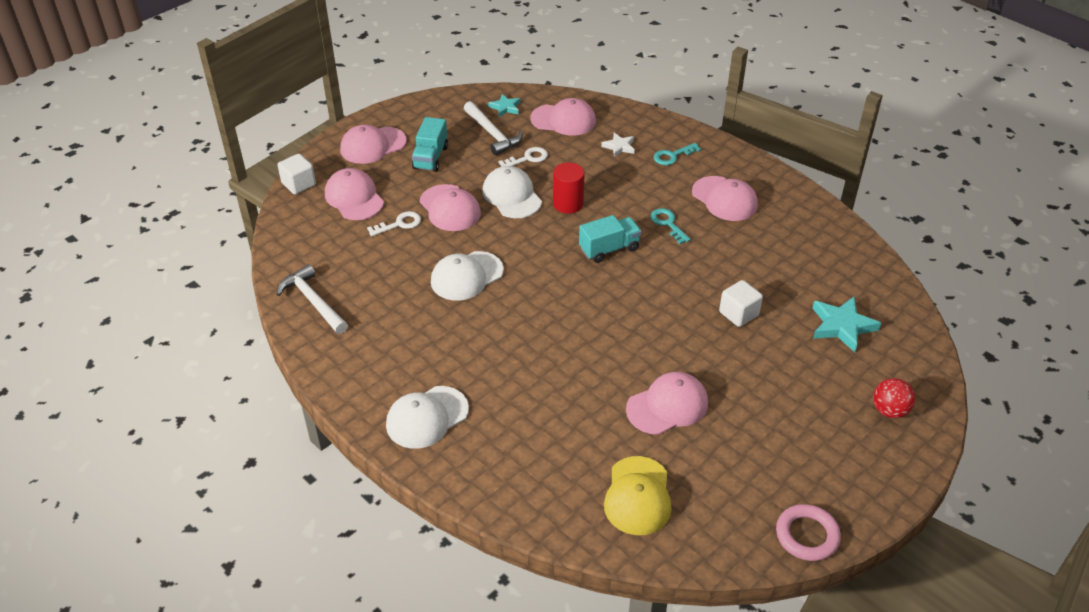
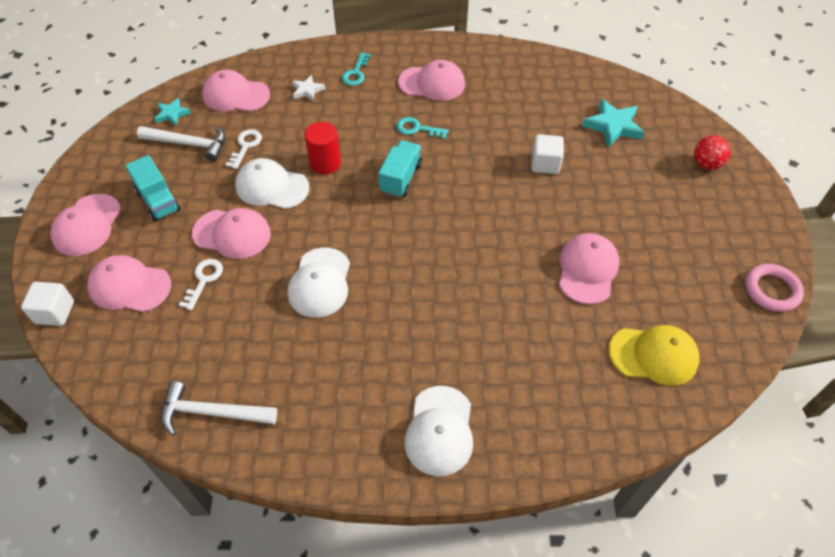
camera: 45 degrees left, 10 degrees up
(563, 120) = (236, 95): pink cap -> pink cap turned 135 degrees counterclockwise
(638, 496) = (653, 355): yellow cap -> yellow cap turned 45 degrees counterclockwise

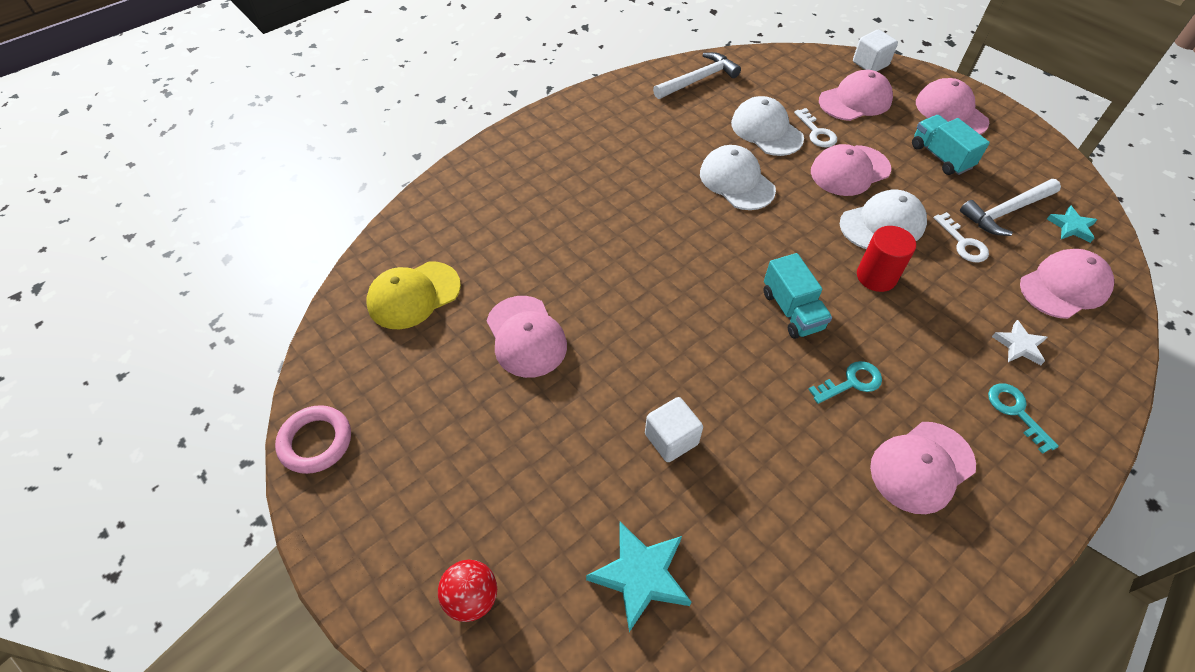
camera: 140 degrees right, 0 degrees up
(158, 200) = (940, 156): turquoise truck -> turquoise truck turned 45 degrees clockwise
(439, 431) = (545, 150): white cap -> white cap (766, 130)

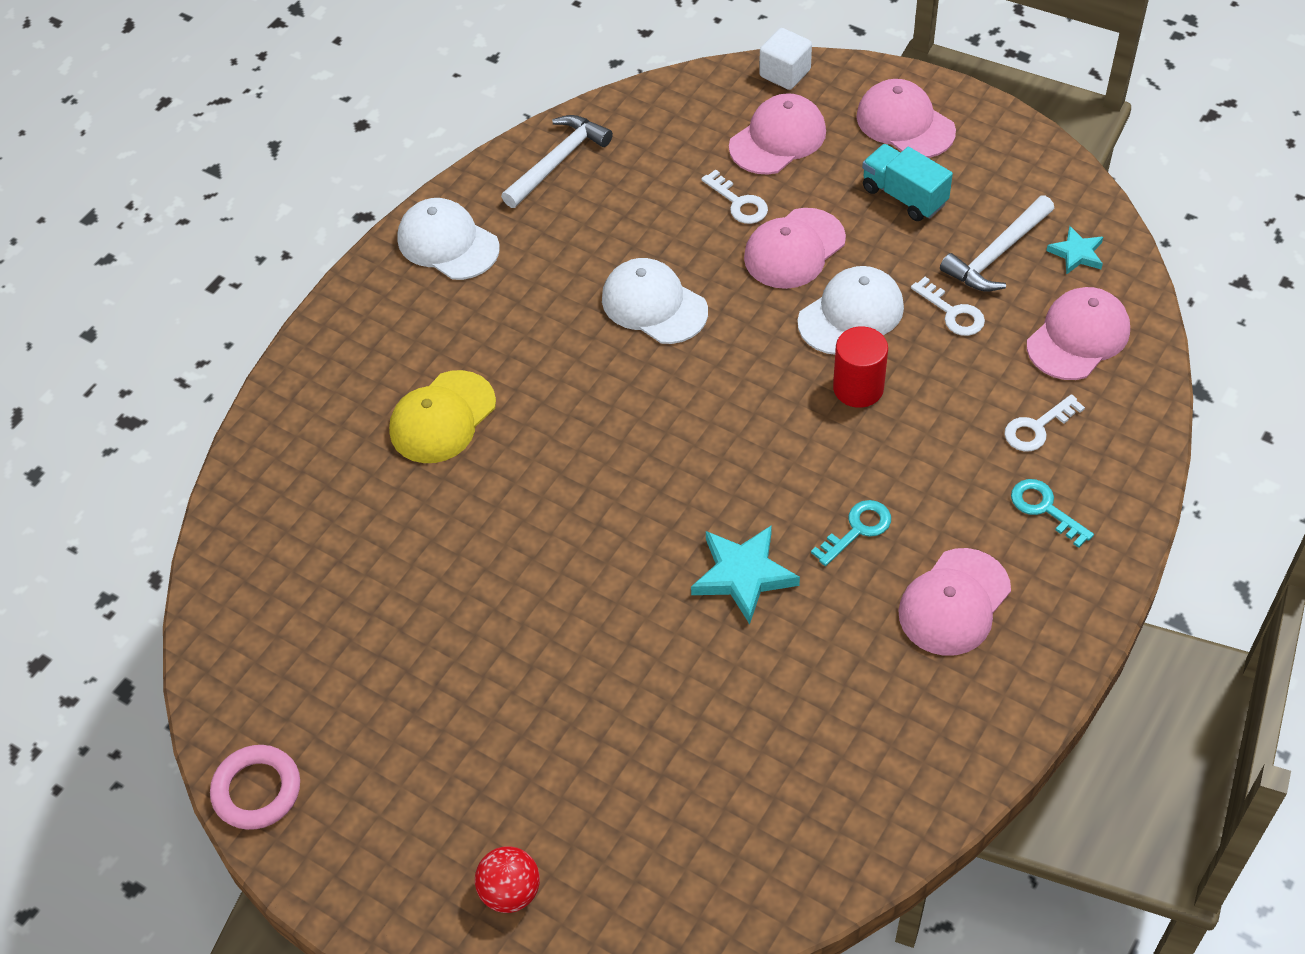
camera: 15 degrees left, 0 degrees up
(413, 295) = (294, 581): yellow cap -> yellow cap (442, 418)
(526, 336) = (458, 590): pink cap -> none
(641, 576) = (684, 811): turquoise star -> turquoise star (743, 575)
(671, 439) = (671, 657): white cube -> none
(766, 130) = (672, 217): white cap -> white cap (448, 243)
(792, 310) = (769, 461): turquoise truck -> none
(1019, 345) = (1037, 428): white star -> white key

